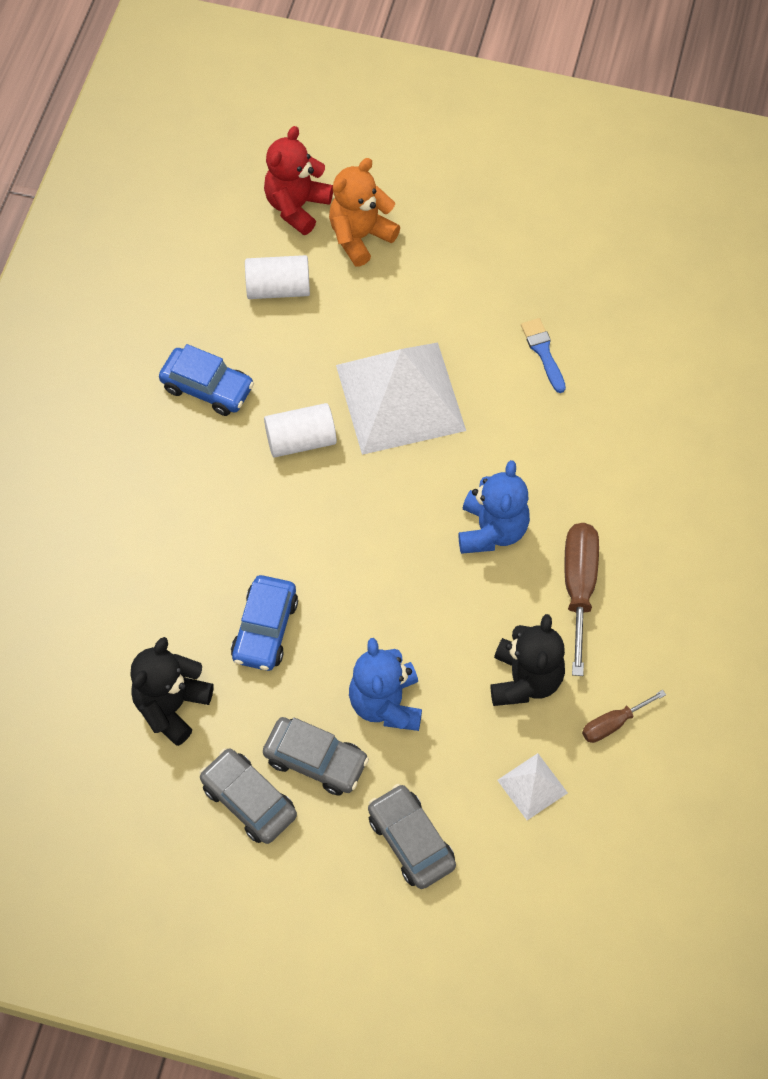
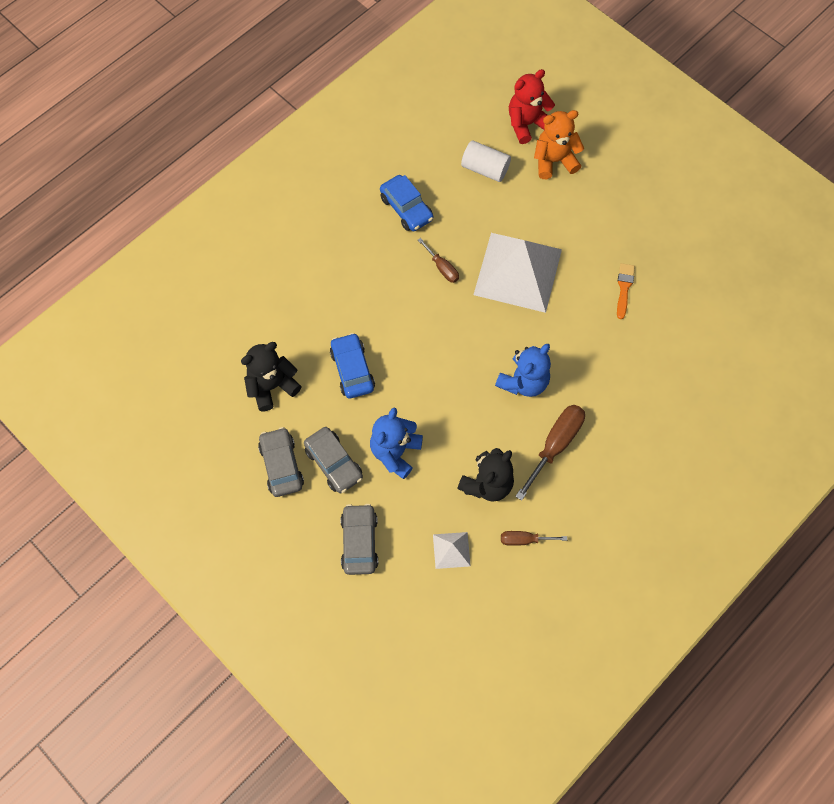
camera: 30 degrees right, 5 degrees up
(265, 629) = (352, 370): blue car -> blue car turned 120 degrees clockwise
(301, 440) = (442, 268): white cylinder -> brown screwdriver
(543, 352) = (624, 288): blue brush -> orange brush

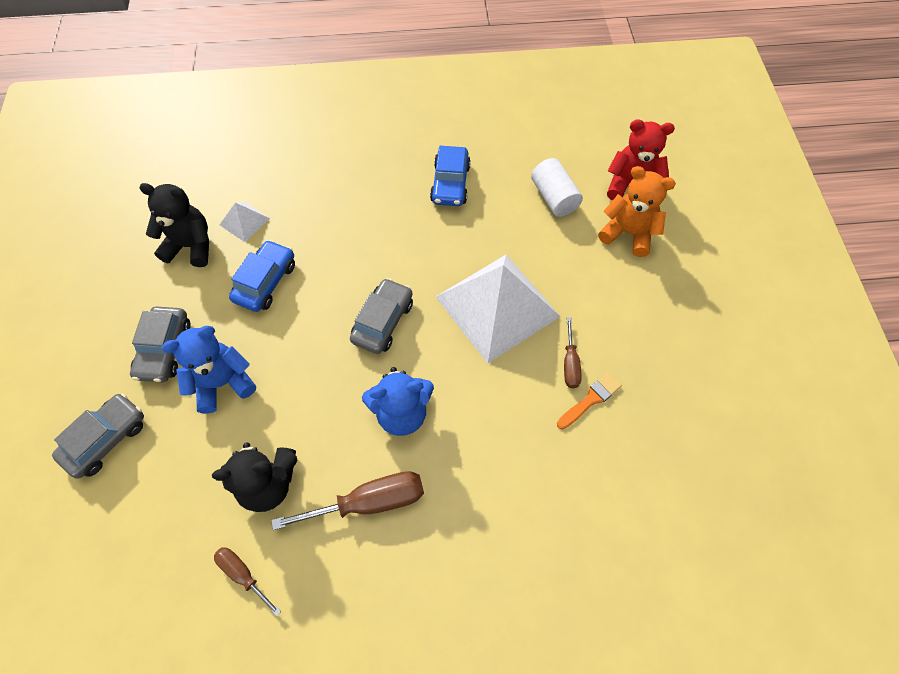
camera: 40 degrees right, 5 degrees down
(281, 465) = (125, 316): grey car -> grey car (383, 321)
(442, 268) = (431, 253): brown screwdriver -> brown screwdriver (570, 363)
(451, 550) = (169, 521): white pyramid -> white pyramid (244, 221)

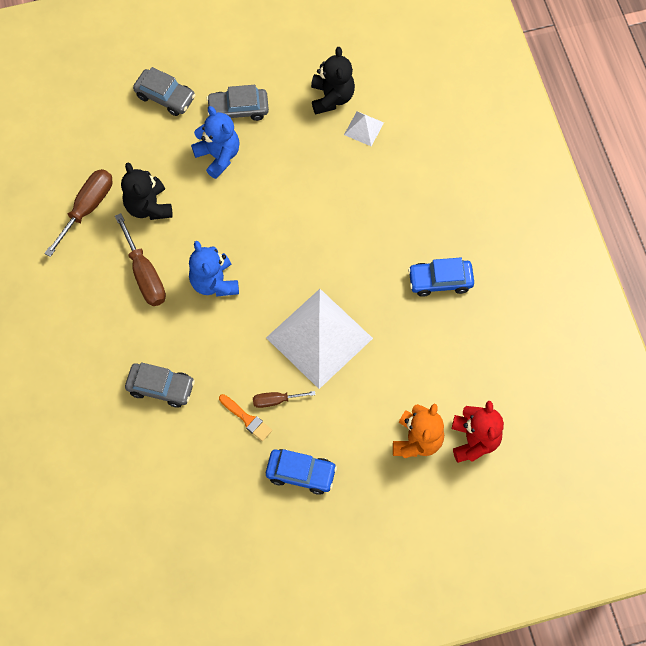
camera: 80 degrees right, 5 degrees up
(243, 574) = (87, 208): brown screwdriver -> brown screwdriver, size x1.77
(265, 282) = (309, 160): blue car -> blue car (301, 473)
(383, 321) = (289, 253): grey car -> grey car (161, 387)
(554, 197) = (444, 372): white cylinder -> none

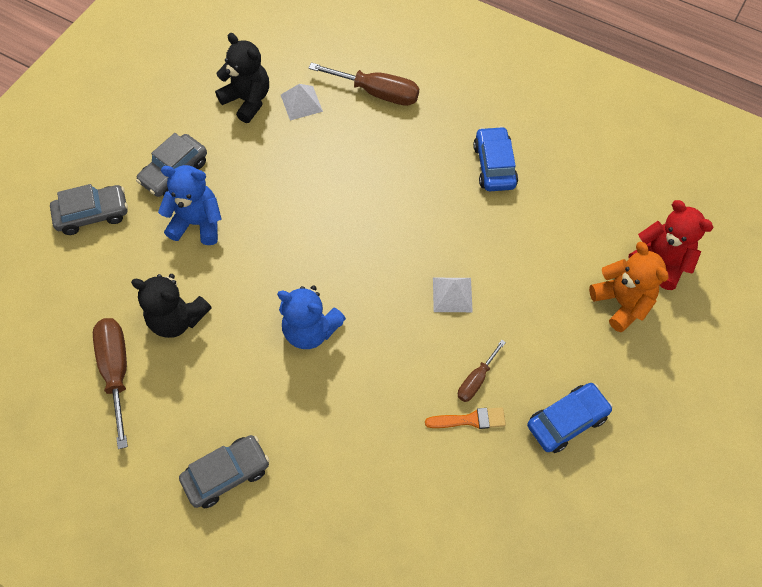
camera: 45 degrees left, 5 degrees down
(144, 274) = (238, 381): brown screwdriver -> brown screwdriver (377, 93)
(161, 387) = (363, 467): grey car -> grey car (226, 474)
(319, 338) = (452, 294): white pyramid -> white pyramid, size x0.43
(440, 281) = (494, 165): blue car -> blue car turned 135 degrees clockwise

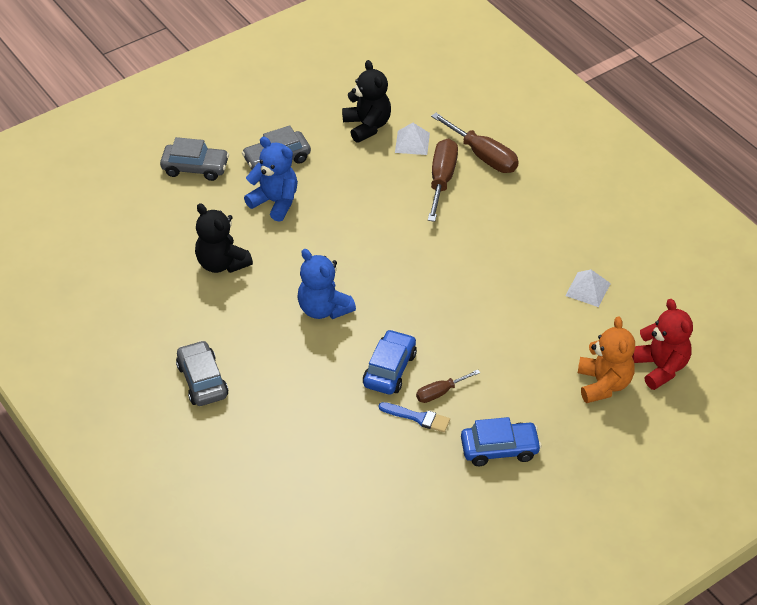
camera: 25 degrees right, 15 degrees down
(116, 371) = (156, 282): brown screwdriver -> brown screwdriver (442, 180)
(226, 474) = (202, 381): grey car -> grey car turned 105 degrees counterclockwise
(452, 294) = (457, 326): white pyramid -> white pyramid (588, 289)
(470, 420) = (418, 418): orange brush -> blue brush
(494, 165) = (554, 245): blue car -> blue car (389, 369)

